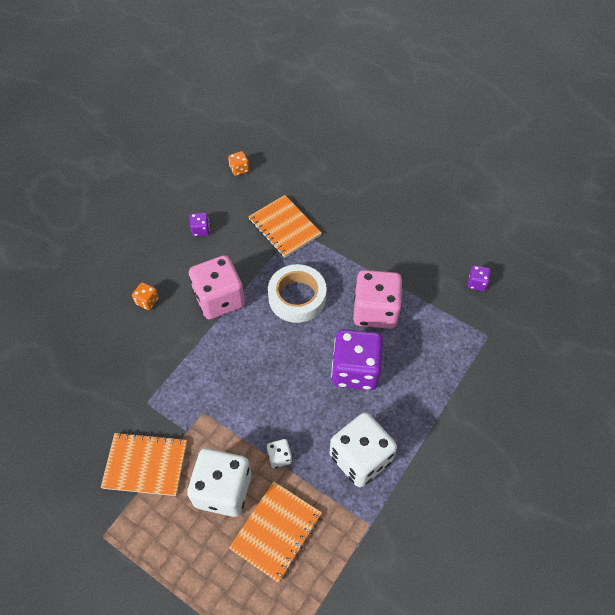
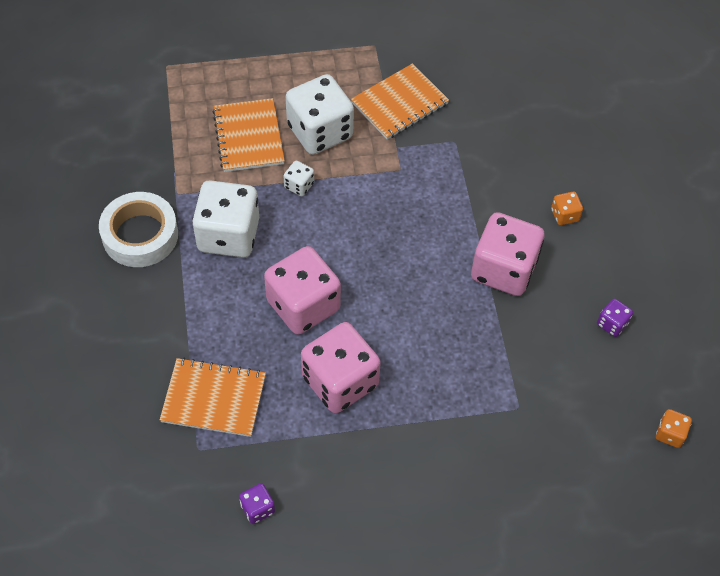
camera: 135 degrees right, 0 degrees up
(284, 227) = (533, 401): orange notebook -> orange notebook (214, 399)
(297, 297) = (432, 332): white tape -> white tape (140, 235)
(355, 370) = (303, 305): purple dice -> pink dice

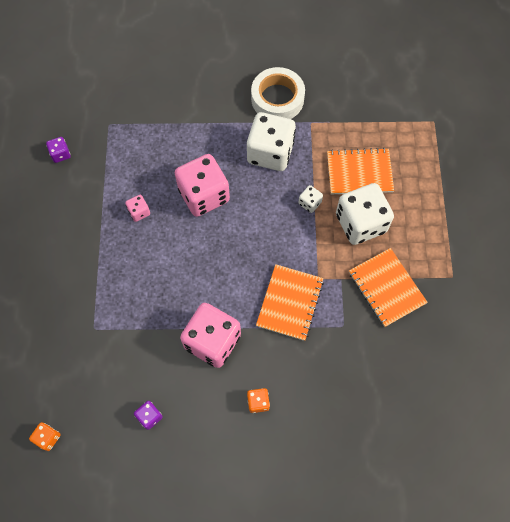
camera: 100 degrees right, 10 degrees up
(214, 399) = (142, 135): orange notebook -> orange notebook (290, 303)
(340, 381) = (139, 212): pink dice -> pink dice, size x0.44

